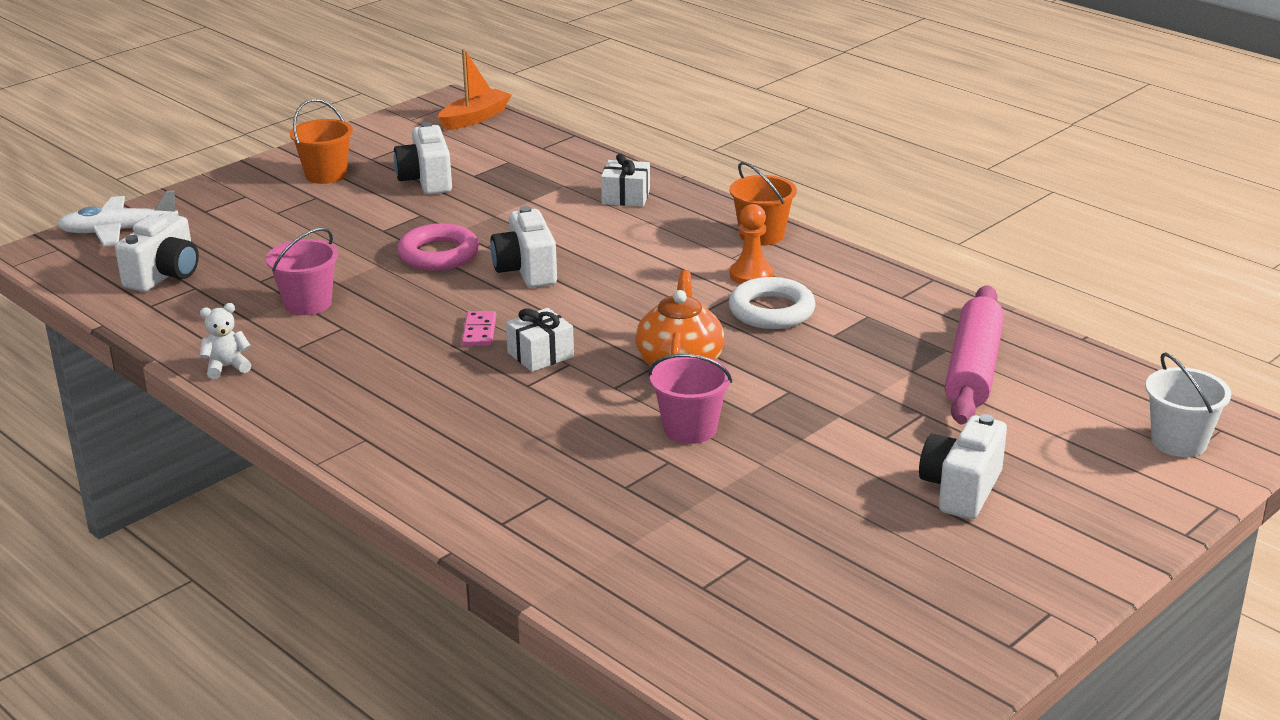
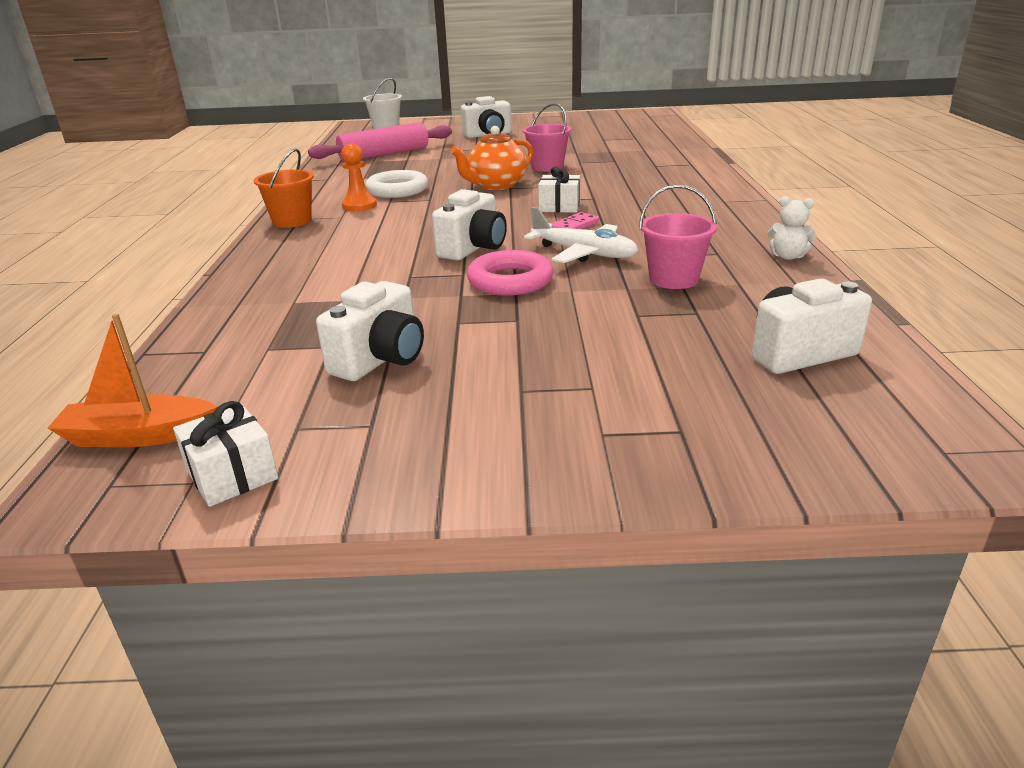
camera: 135 degrees left, 0 degrees up
(118, 231) = (833, 447): white plane -> white plane (584, 253)
(326, 175) = (461, 422): orange bucket -> none
(626, 197) = (284, 273): white gift -> white gift (232, 474)

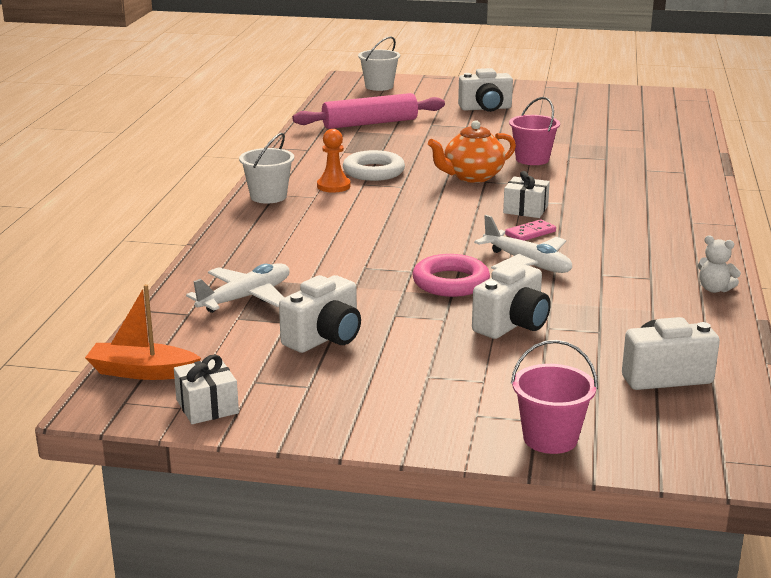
camera: 10 degrees right, 5 degrees down
(276, 324) = (246, 298): none -> white plane
(292, 221) = (268, 196): orange bucket -> white bucket
(473, 248) = (428, 246): white camera -> white camera (512, 325)
(673, 279) = (596, 298): pink bucket -> pink bucket (550, 438)

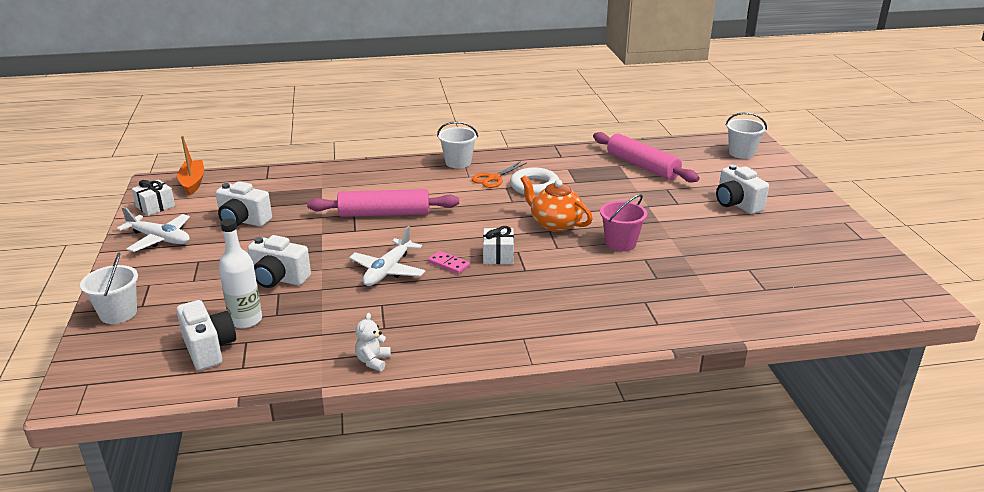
camera: 70 degrees right, 5 degrees up
(246, 298) = (293, 188): white plane -> white plane (159, 239)
(333, 186) = (493, 178): orange pawn -> orange scissors
(379, 250) = (384, 214): none -> pink rolling pin
(451, 282) = (341, 247): pink ring -> none
(550, 438) = (118, 313): pink bucket -> white bucket
(605, 350) = (246, 320): none -> white bottle

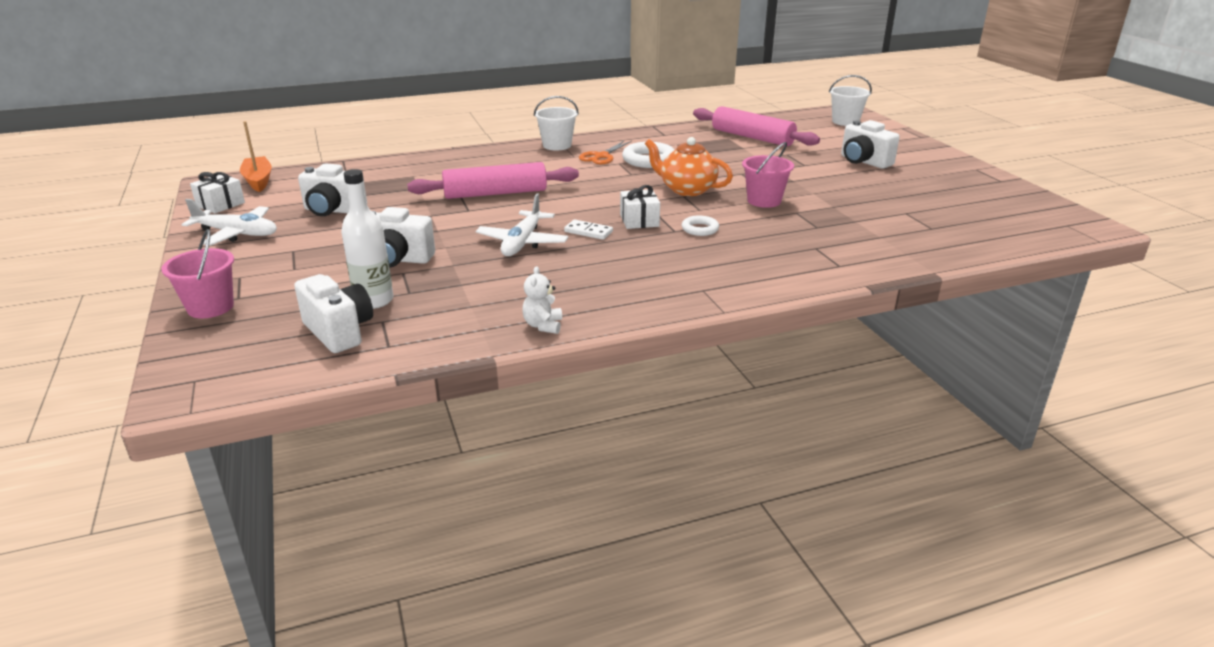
camera: 10 degrees left, 0 degrees up
(118, 313) = (210, 307): white bucket -> pink bucket
(448, 264) = (588, 232): pink domino -> white domino
(548, 270) = (700, 229): none -> white ring

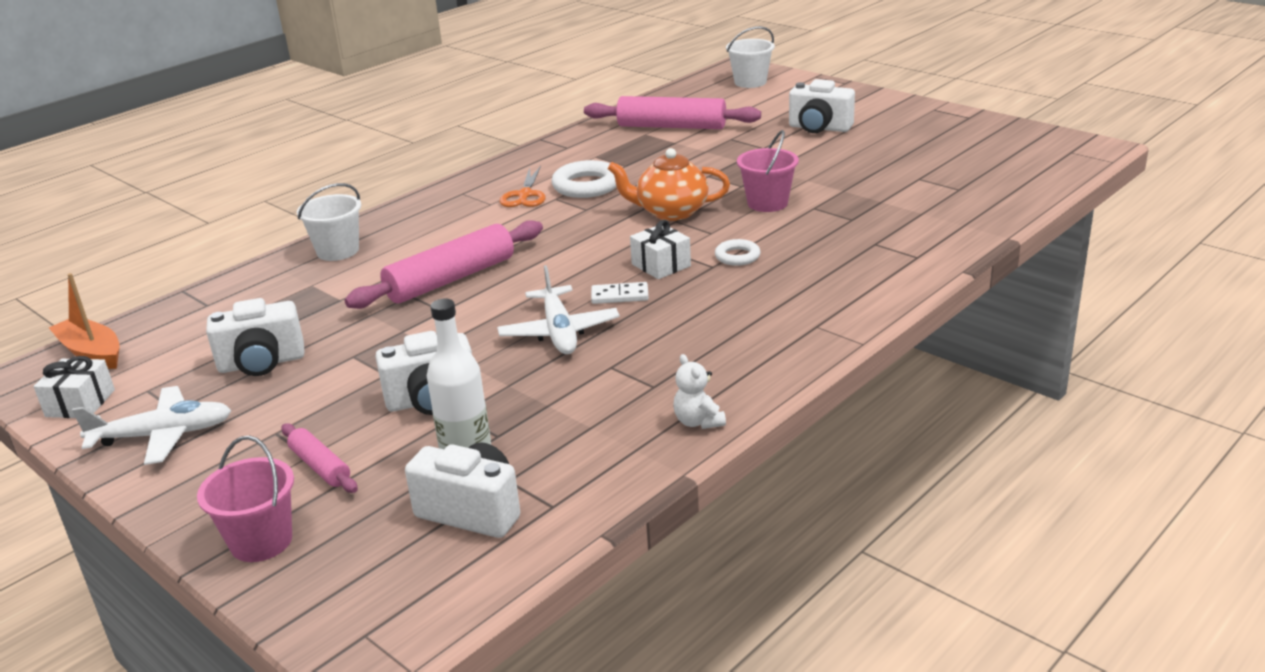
camera: 25 degrees left, 0 degrees up
(291, 277) = (320, 466): none -> pink rolling pin
(557, 145) = (452, 194): white bucket -> white bucket (338, 251)

